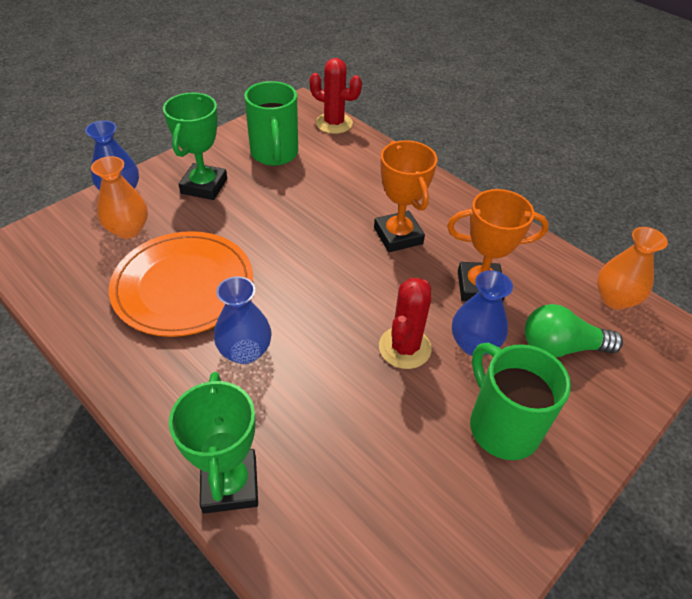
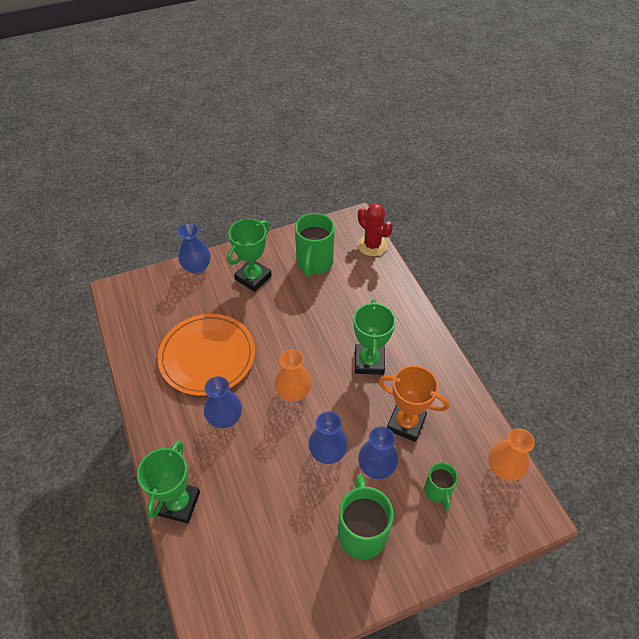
camera: 25 degrees right, 5 degrees up
(128, 229) = (190, 300): orange vase -> orange vase (293, 392)
(398, 236) = (369, 362): orange trophy -> green trophy
(404, 348) = (327, 452): red cactus -> blue vase
(561, 347) = (438, 491): green light bulb -> green mug

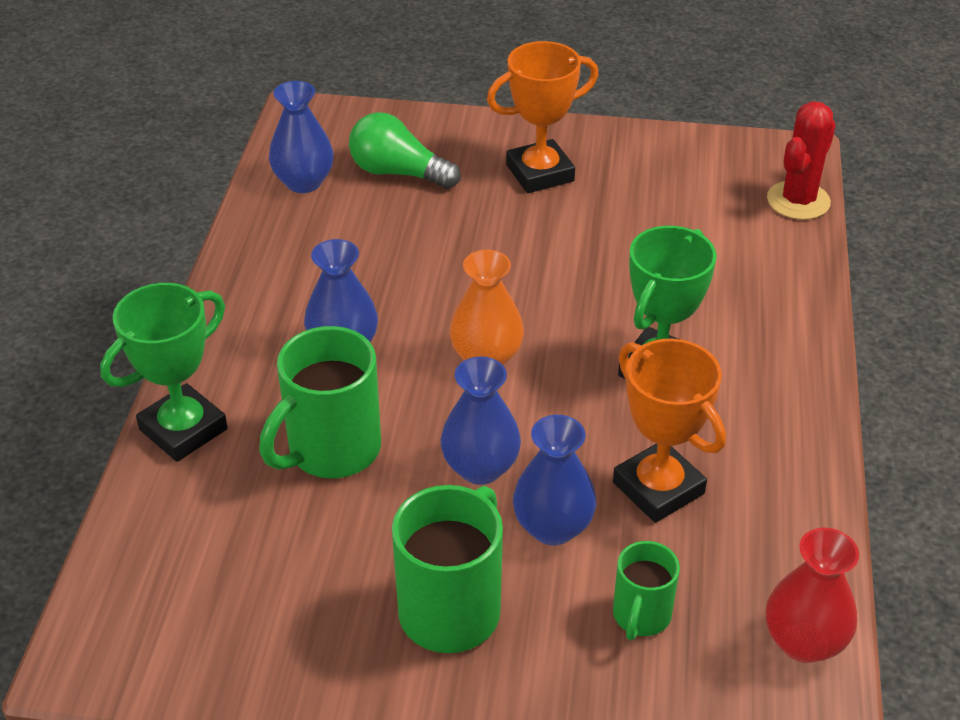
camera: 30 degrees right, 10 degrees down
(187, 306) = (398, 173): none -> green light bulb
(197, 267) = (455, 126): blue vase -> blue vase (304, 182)
(207, 356) = (379, 252): orange plate -> none
(253, 278) = (540, 173): green trophy -> orange trophy
(314, 263) = (666, 189): green mug -> green mug (331, 450)
(372, 245) = (798, 201): red cactus -> red cactus turned 45 degrees clockwise
(504, 468) = (803, 642): orange vase -> red vase

